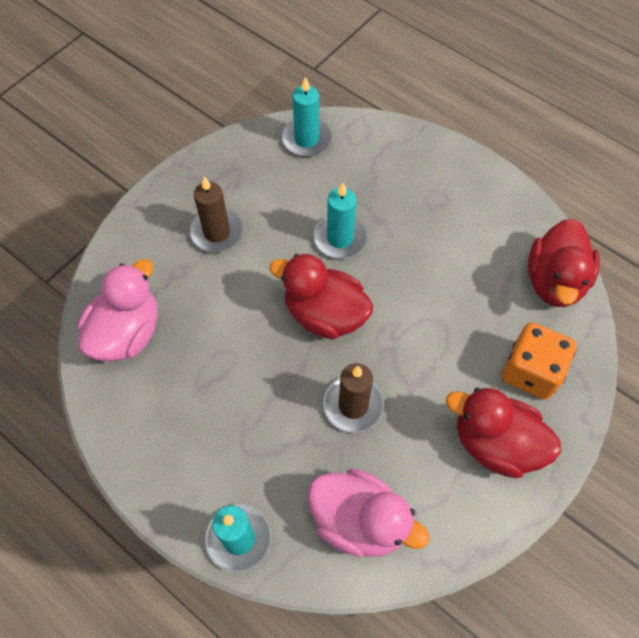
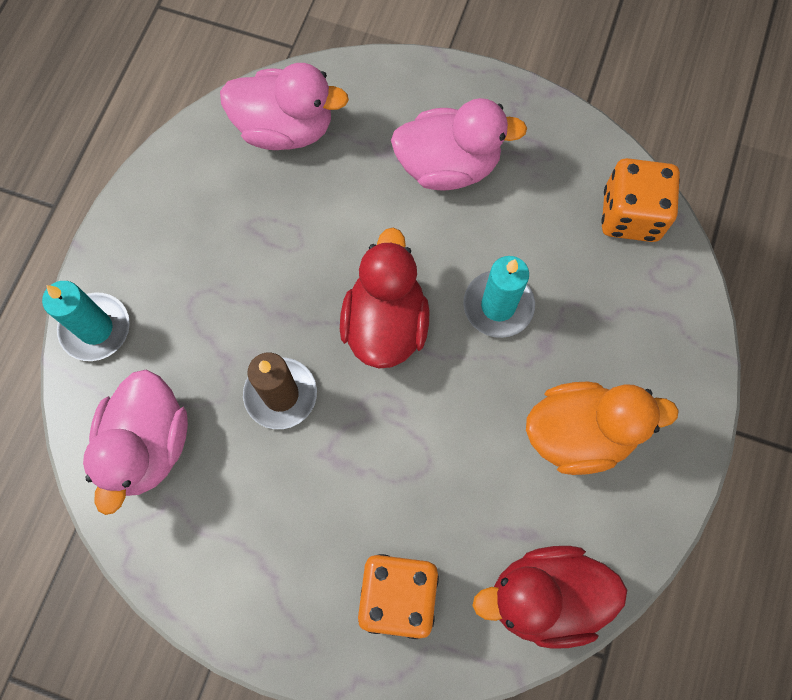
camera: 70 degrees right, 10 degrees up
(217, 232) = (448, 166): brown candle -> pink duck
(306, 139) = (630, 215): turquoise candle -> orange dice
(450, 223) = (579, 434): none -> orange duck
(495, 443) = (287, 574): red duck -> none

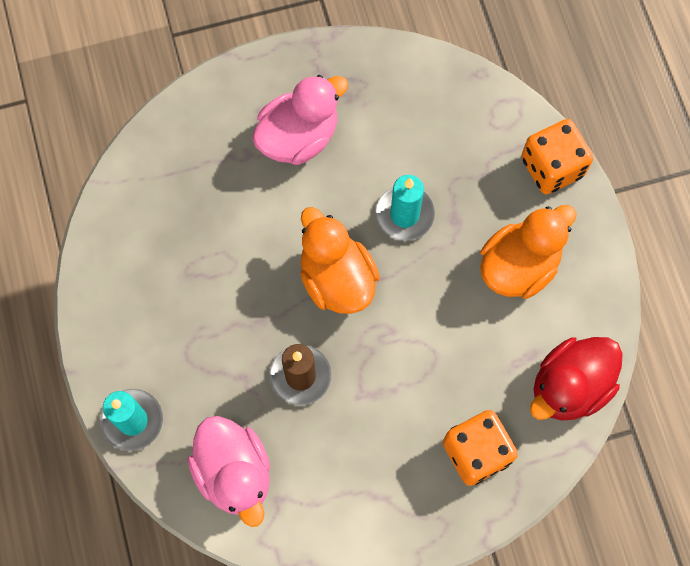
camera: 35 degrees left, 0 degrees up
(285, 128) = (159, 185): pink duck -> none
(385, 324) = (336, 279): red duck -> orange duck
(630, 215) = (450, 91): orange dice -> orange dice (552, 167)

